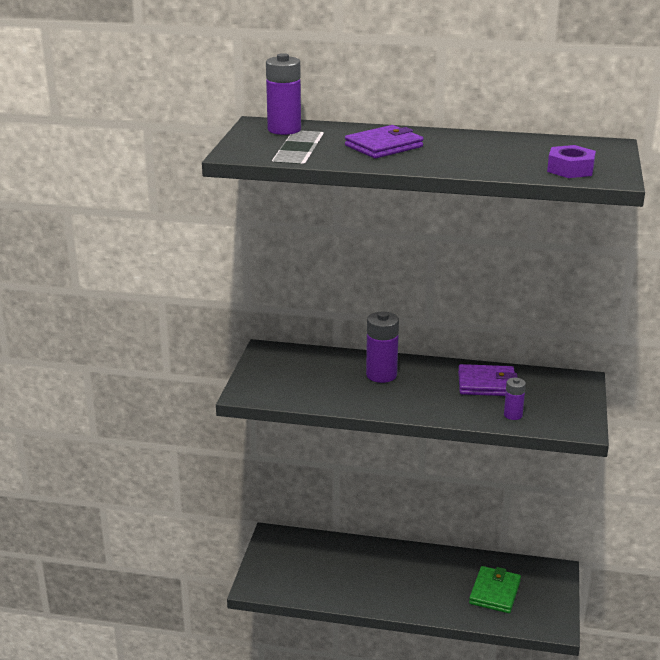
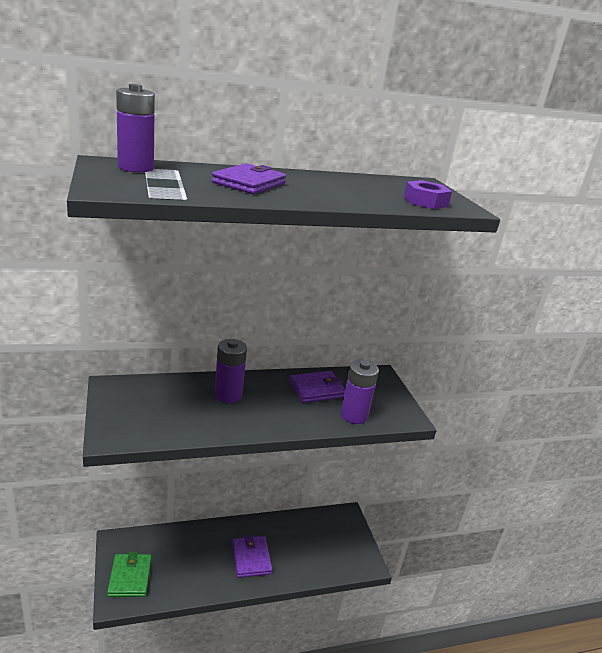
camera: 30 degrees left, 0 degrees up
(412, 585) = (251, 558): none -> purple wallet
(494, 592) = (314, 546): green wallet -> green wallet (130, 577)
(513, 415) = (354, 415): purple battery -> purple battery, size x1.76

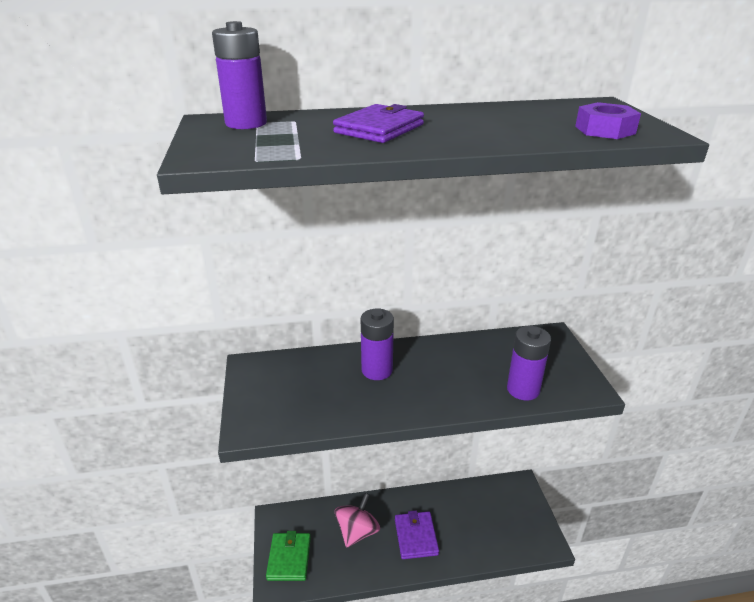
camera: 10 degrees right, 5 degrees up
(196, 554) = (357, 531): none -> pink spinning top
(316, 389) = (478, 358): purple wallet -> none

